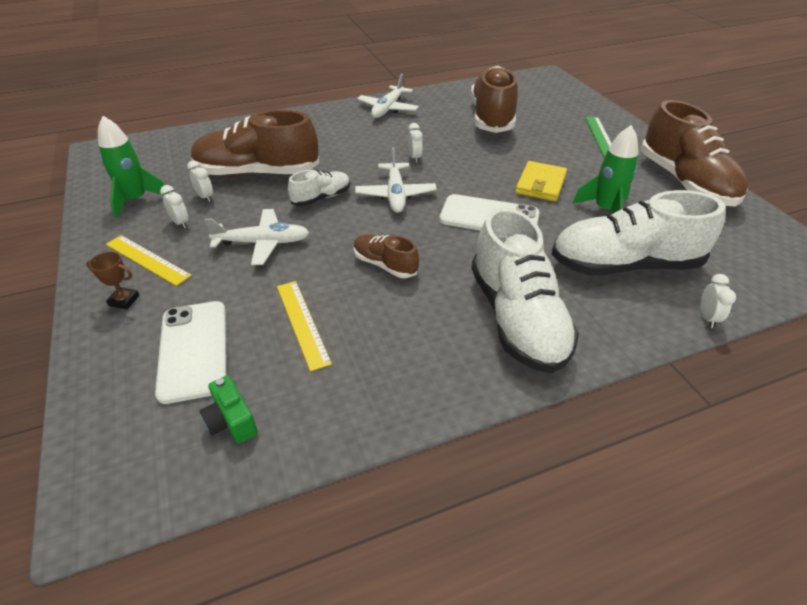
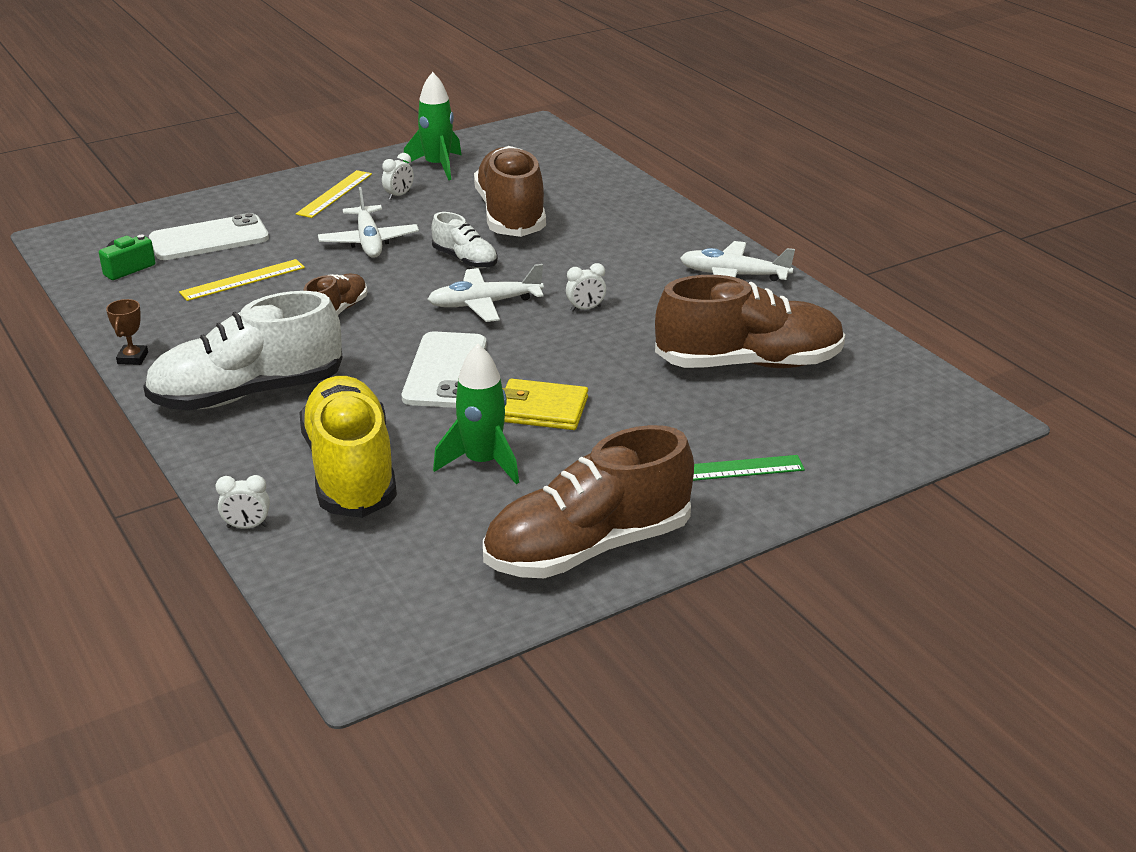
camera: 80 degrees right, 10 degrees down
(124, 300) = (274, 197): brown trophy -> brown trophy (133, 358)
(205, 197) = (451, 197): white clock -> none
(624, 265) = (351, 471): white shoe -> yellow shoe

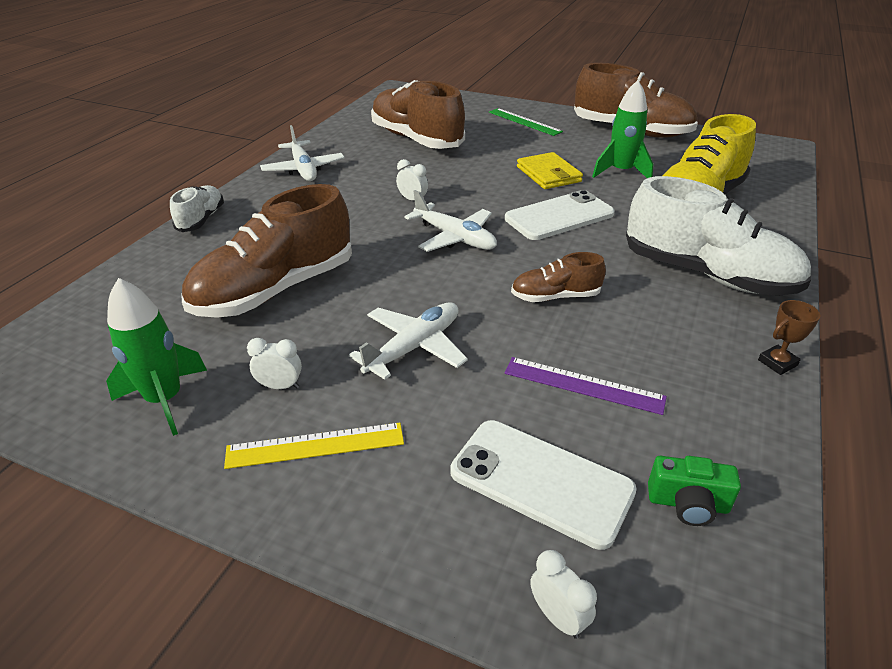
camera: 125 degrees left, 5 degrees up
(243, 280) = (583, 385): yellow ruler -> purple ruler
(247, 526) = (788, 208): white clock -> white clock (558, 617)
(465, 260) = (392, 276): white shoe -> white shoe (201, 219)

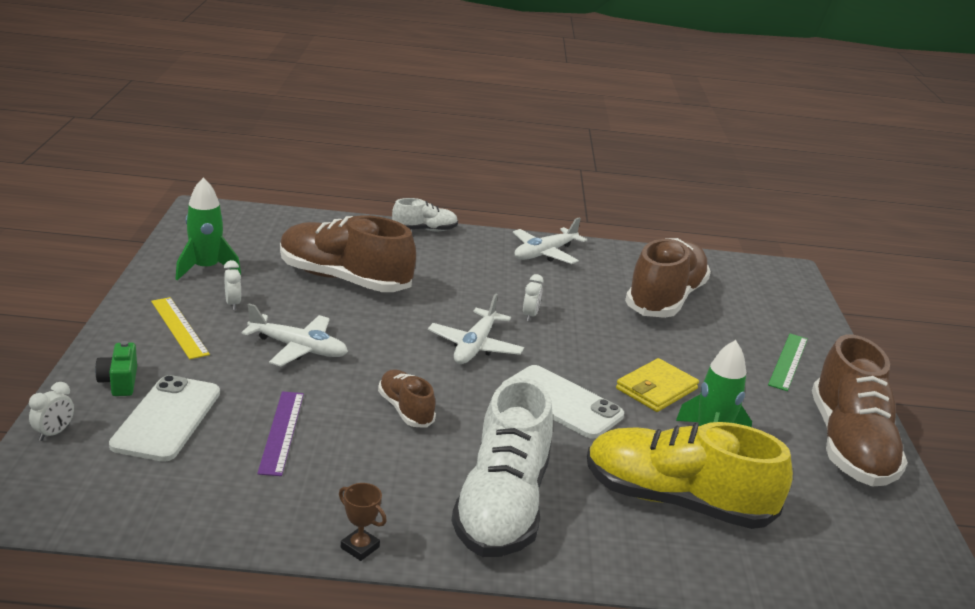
camera: 65 degrees right, 10 degrees down
(688, 504) = (159, 487): green camera -> green camera (119, 382)

